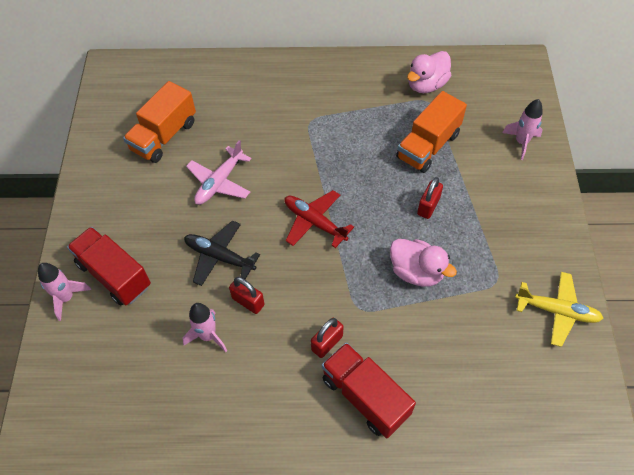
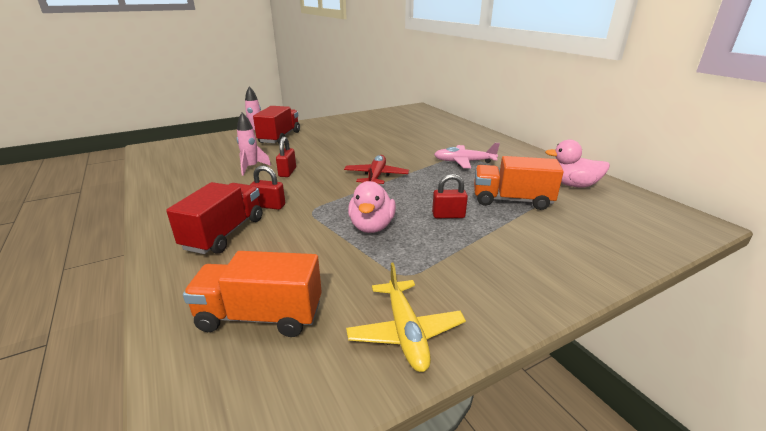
camera: 60 degrees right, 30 degrees down
(164, 136) = (389, 126): orange truck -> orange truck (260, 316)
(219, 182) = (374, 144): pink plane -> pink plane (464, 162)
(219, 256) = (316, 157): black plane -> none
(521, 142) = (600, 246): pink rocket -> none

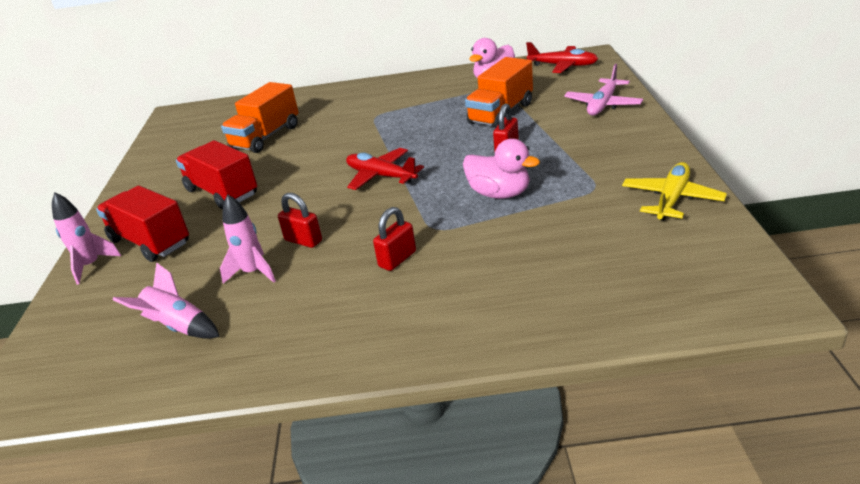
camera: 60 degrees left, 5 degrees up
(201, 163) = (178, 327): none -> pink rocket
(224, 233) = (447, 295): red truck -> red truck (222, 192)
(260, 316) = (623, 270): orange truck -> orange truck (266, 137)
(405, 332) = (671, 199): yellow plane -> yellow plane turned 75 degrees counterclockwise
(464, 162) = (394, 118): pink plane -> pink plane (603, 104)
(649, 212) = (563, 66): none -> red plane

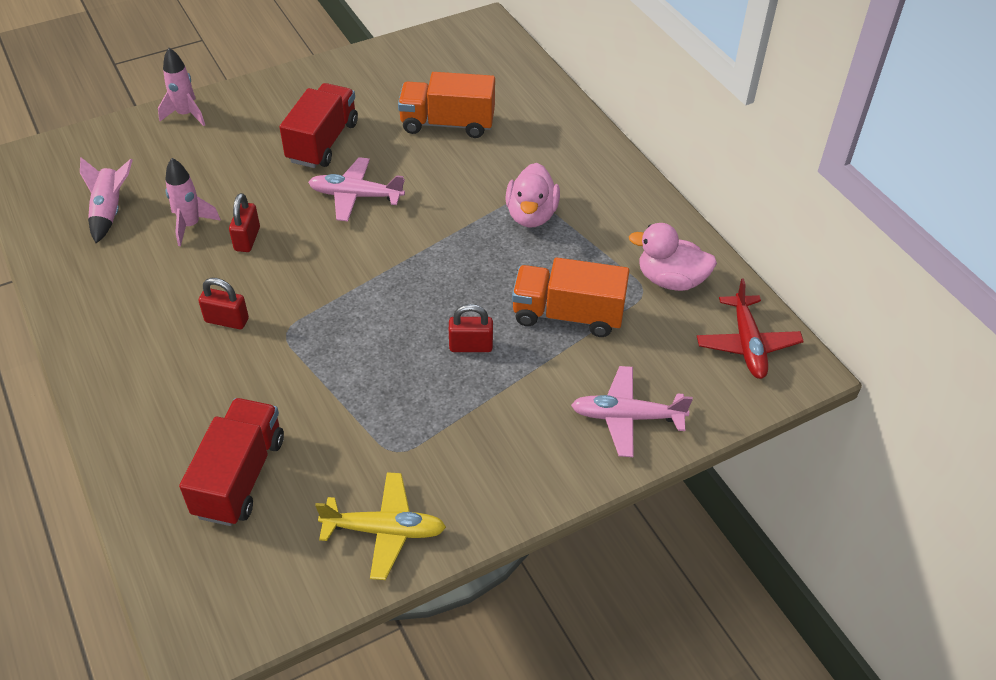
camera: 60 degrees right, 15 degrees up
(150, 242) = (228, 134): red truck -> red truck (240, 476)
(304, 182) = (355, 196): none -> pink plane
(381, 176) = (382, 253): red plane -> none
(499, 194) = (365, 366): pink duck -> pink duck (531, 215)

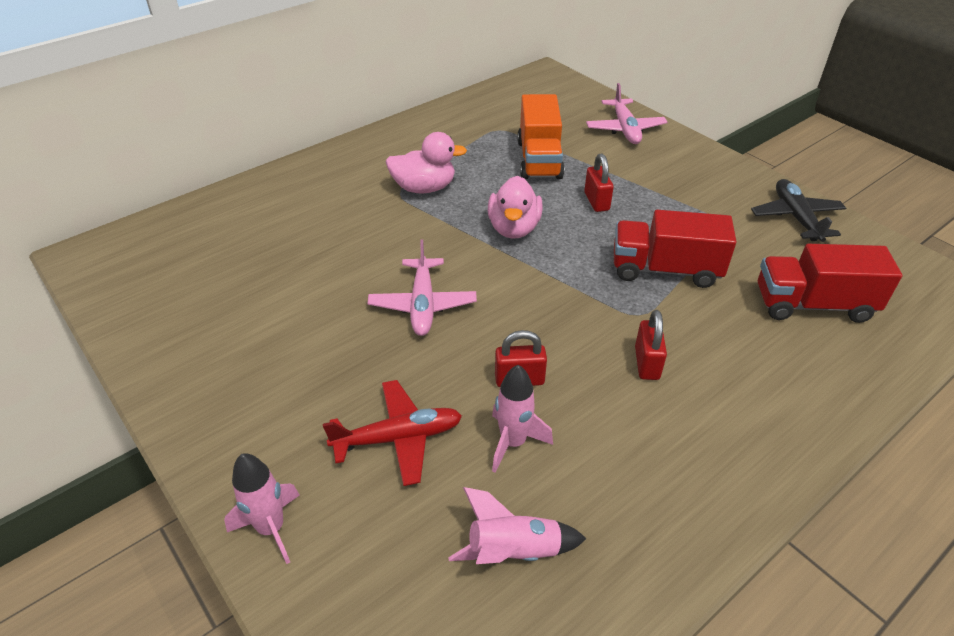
camera: 100 degrees left, 5 degrees down
(323, 142) = (328, 352): red truck -> red truck (665, 269)
(385, 530) = (796, 217): yellow plane -> black plane
(447, 124) = (287, 257): orange truck -> none
(670, 280) = (482, 119): pink duck -> pink duck (514, 228)
(747, 344) = (533, 90): red plane -> red plane (398, 438)

